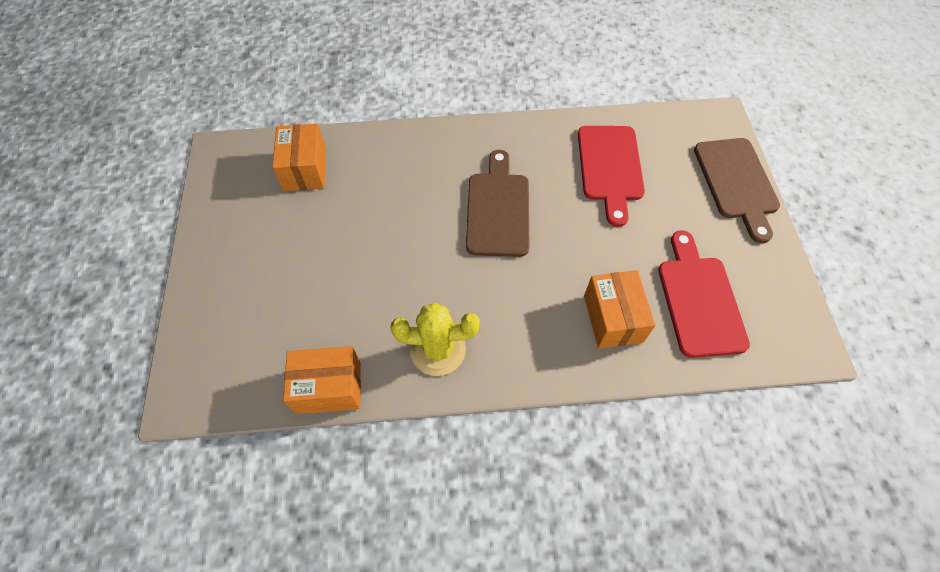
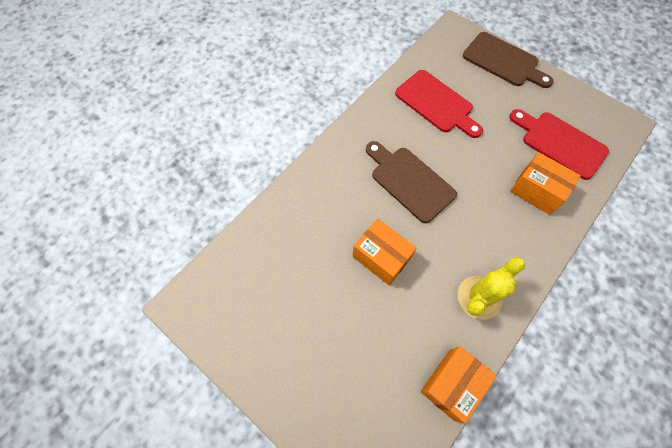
camera: 45 degrees left, 5 degrees up
(305, 169) = (261, 262): orange box -> orange box (381, 257)

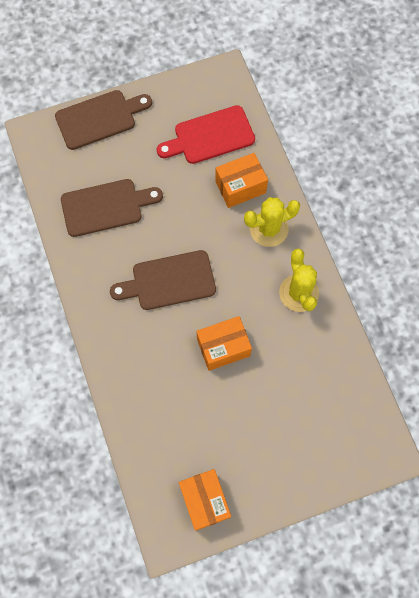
camera: 60 degrees left, 5 degrees up
(436, 104) = (106, 207): red cutting board -> brown cutting board
(452, 384) = (349, 356): orange box -> orange box (205, 501)
(518, 236) = (269, 229): none -> yellow cactus

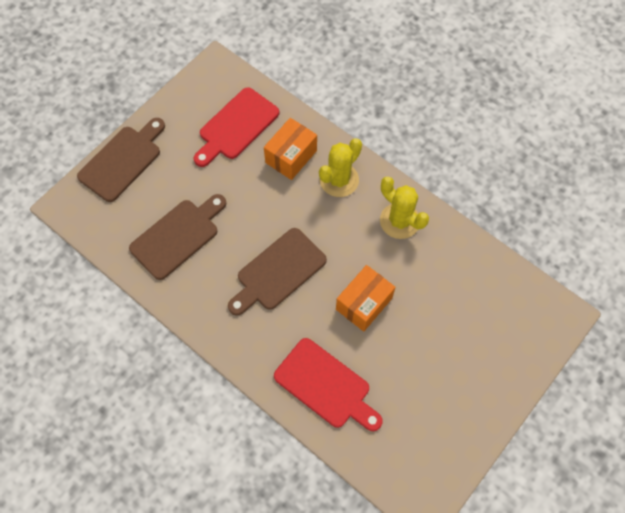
camera: 30 degrees left, 5 degrees down
(150, 397) = (326, 386): none -> red cutting board
(205, 501) = (433, 449): orange box -> none

